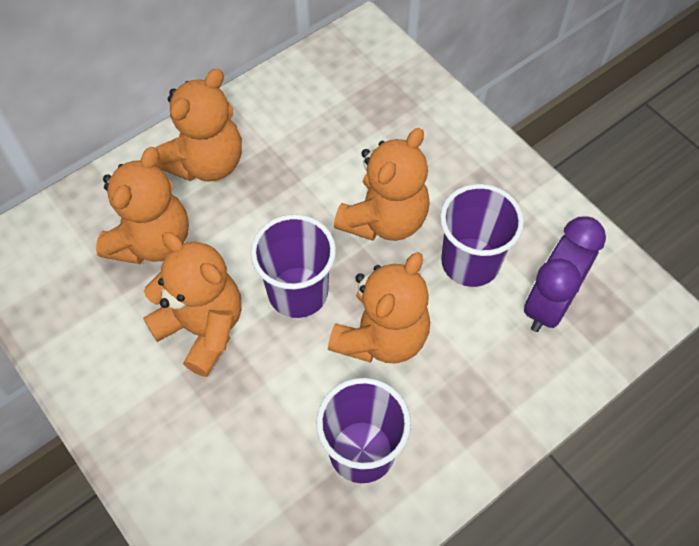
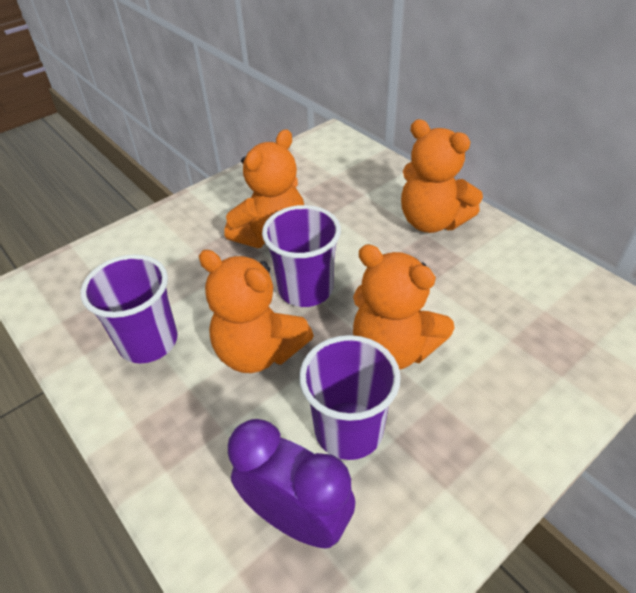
camera: 90 degrees right, 15 degrees down
(152, 241) = (349, 201): orange teddy bear -> none

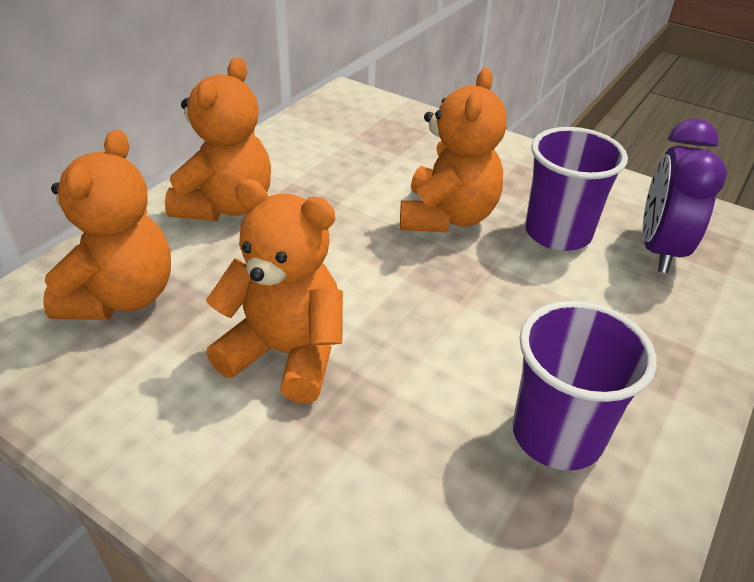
camera: 110 degrees left, 5 degrees down
(259, 351) = (507, 314): orange teddy bear -> orange teddy bear (121, 297)
(305, 289) = (387, 294): purple cup -> none

